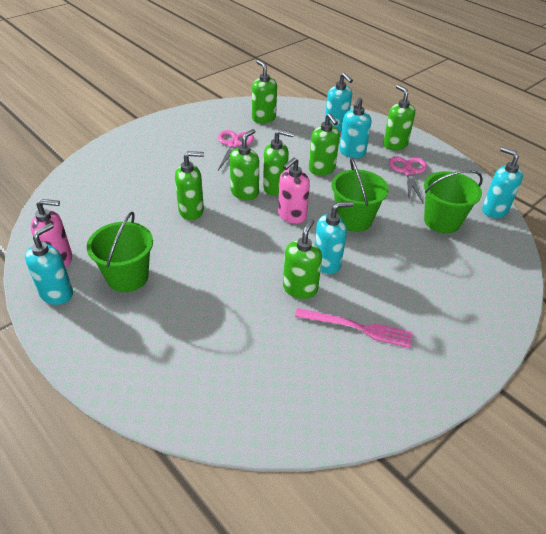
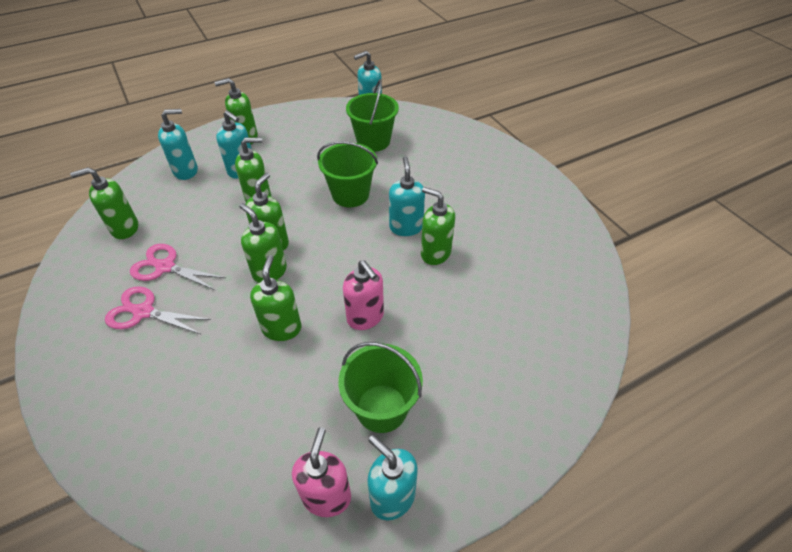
camera: 75 degrees left, 5 degrees up
(291, 215) = (326, 239): pink soap dispenser -> pink soap dispenser (365, 317)
(358, 328) = (490, 225): pink fork -> none
(408, 172) = (295, 141): pink scissors -> pink scissors (143, 312)

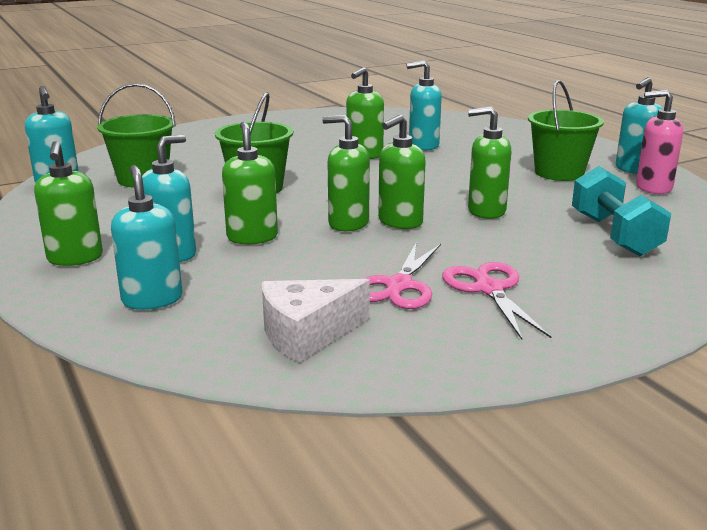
camera: 90 degrees left, 25 degrees down
(124, 228) = (307, 333): green soap dispenser -> white cheese
(143, 312) = (489, 289): pink scissors -> pink scissors turned 150 degrees clockwise
(209, 416) = (614, 235): none -> turquoise dumbbell
(365, 317) = (458, 179): pink soap dispenser -> none
(406, 227) = (322, 165): turquoise soap dispenser -> turquoise soap dispenser (423, 146)

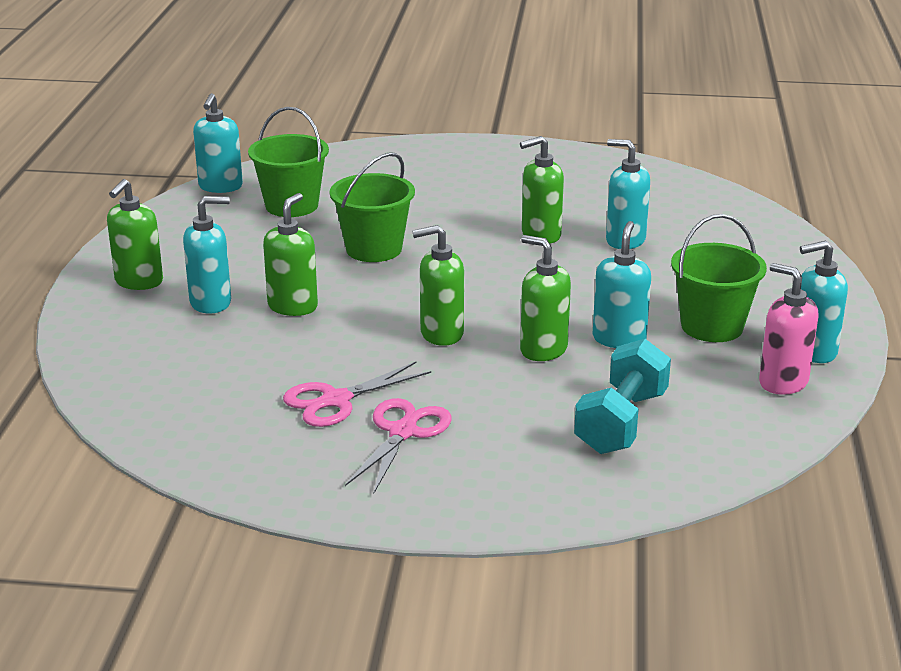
camera: 35 degrees right, 5 degrees up
(152, 299) = (144, 342): turquoise soap dispenser -> turquoise soap dispenser (619, 339)
(307, 333) = (207, 415): white cheese -> none
(348, 223) = (393, 319): green soap dispenser -> none

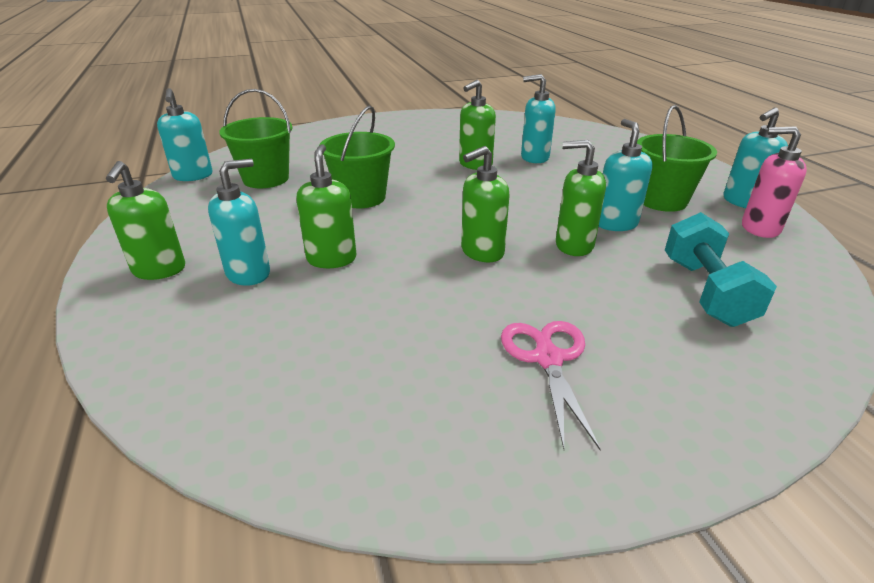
camera: 25 degrees left, 5 degrees up
(336, 400) = (452, 342): pink scissors -> none

